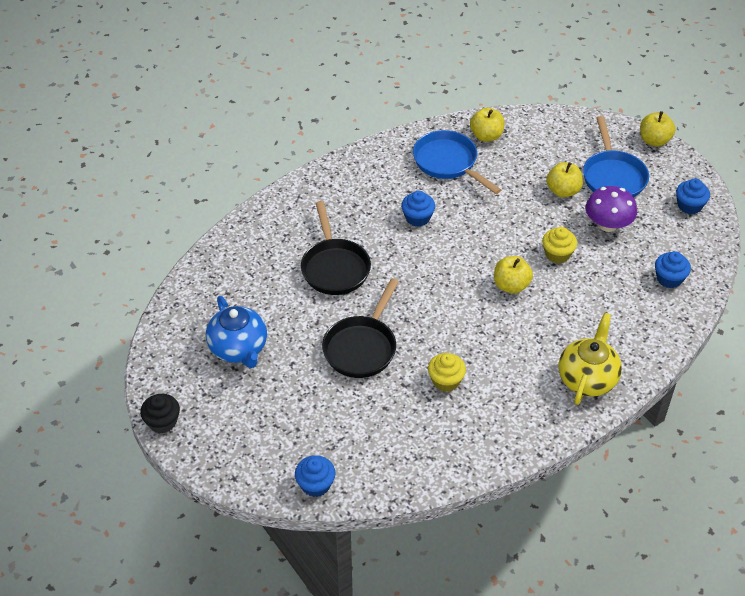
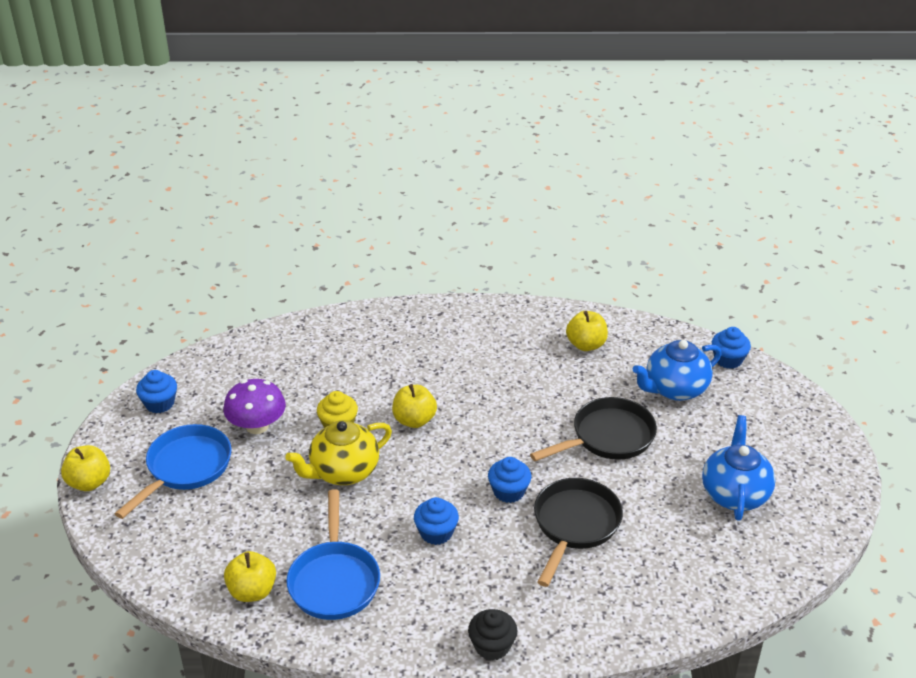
camera: 145 degrees left, 10 degrees down
(162, 422) = (848, 465): black cupcake -> black cupcake (492, 646)
(341, 423) = (675, 389): none -> blue teapot
(446, 381) = (554, 377): yellow cupcake -> none
(563, 191) = (254, 480): yellow apple -> yellow apple (586, 345)
(587, 378) = (433, 325): yellow teapot -> yellow teapot (343, 472)
(669, 279) = (269, 357): blue cupcake -> blue cupcake (509, 491)

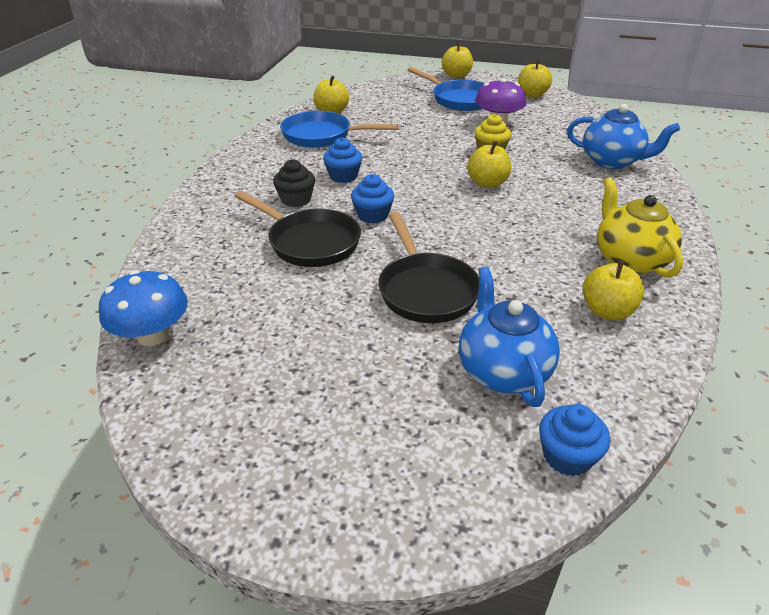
camera: 105 degrees right, 0 degrees up
(159, 403) = (532, 95): blue cupcake -> yellow apple
(343, 472) = (432, 148): yellow teapot -> yellow teapot (629, 260)
(492, 646) = (214, 183): black cupcake -> black cupcake (296, 199)
(734, 494) = (286, 368): blue teapot -> blue teapot (612, 161)
(749, 585) = (152, 335): none -> blue mushroom

